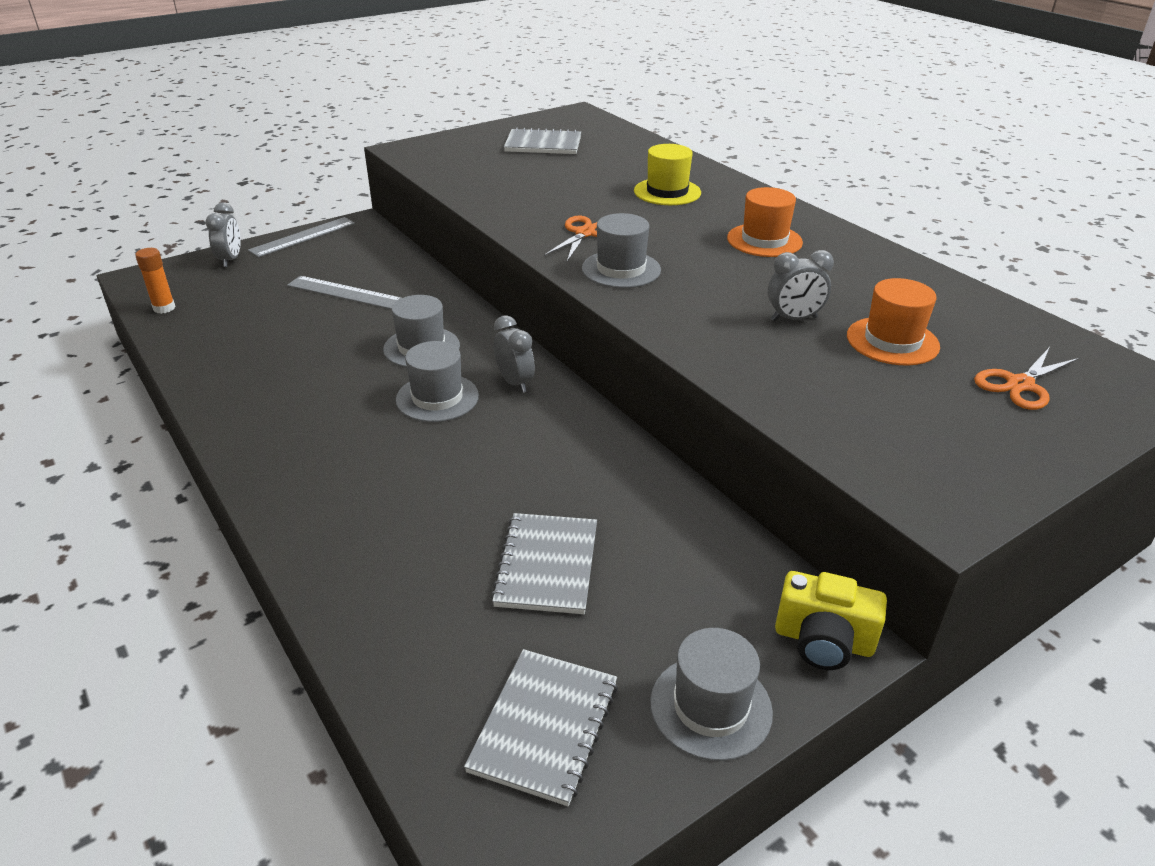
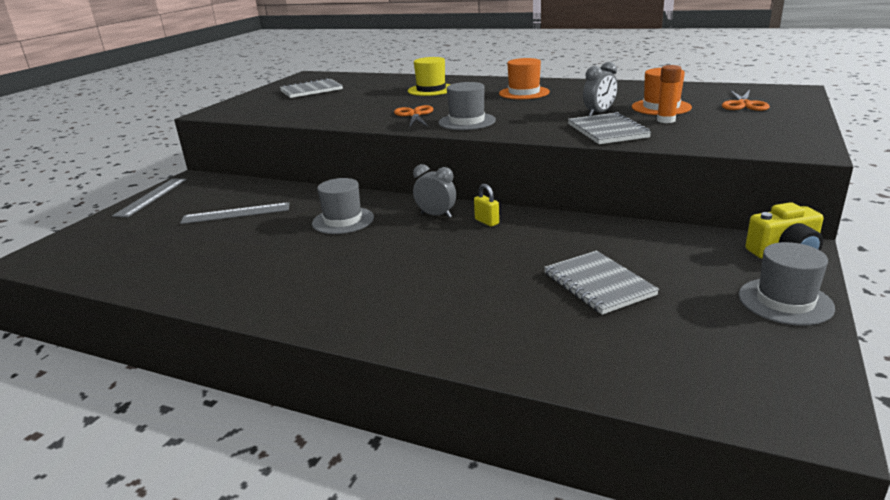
camera: 30 degrees left, 10 degrees down
(164, 308) = (81, 268): orange glue stick -> orange glue stick (666, 120)
(230, 260) = (103, 225): grey clock -> none
(437, 398) = (395, 239): grey hat -> none
(544, 726) = (723, 352): grey notebook -> grey notebook (607, 131)
(552, 417) = (486, 222): none -> yellow padlock

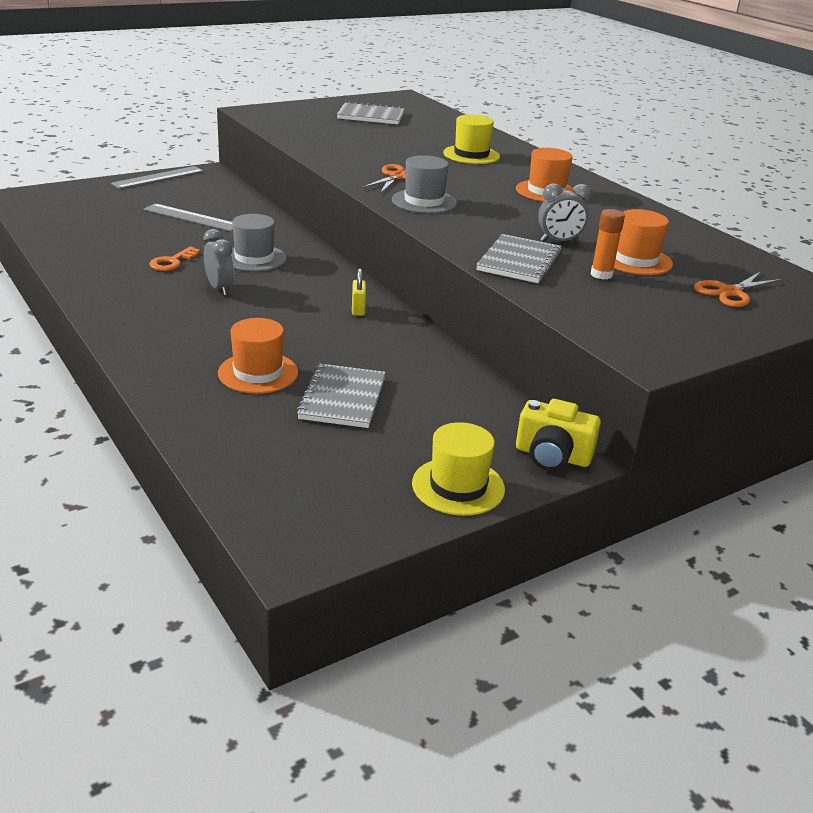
camera: 30 degrees right, 5 degrees up
(279, 250) = (172, 262): none -> orange key
(436, 215) = (329, 286): grey clock -> grey clock (219, 288)
(506, 297) = (258, 373): none -> orange hat
(785, 301) = (458, 486): grey hat -> yellow hat

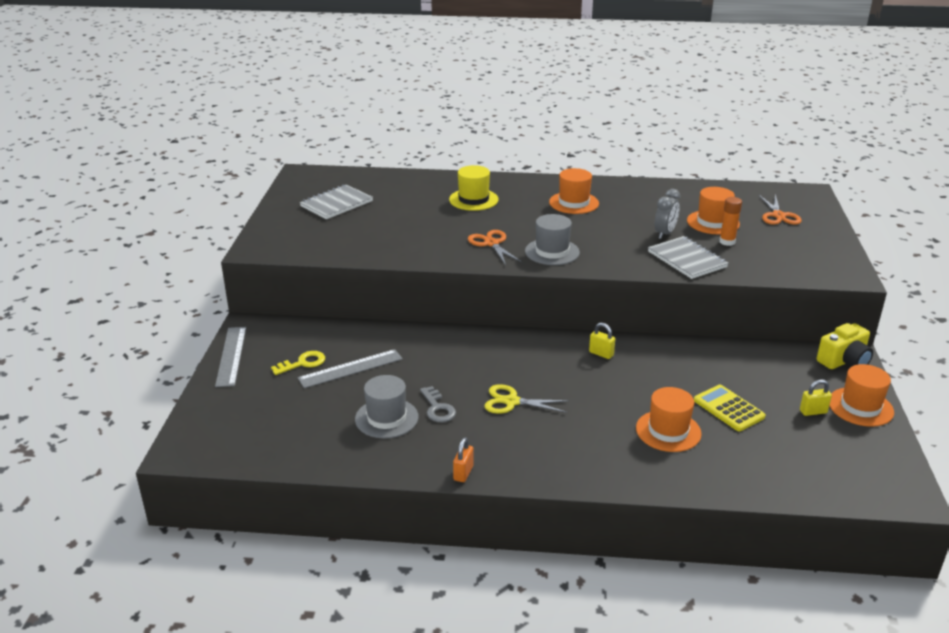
camera: 50 degrees left, 0 degrees up
(85, 294) = (463, 473): none -> orange padlock
(172, 262) = (438, 408): orange key -> grey key
(178, 201) = (303, 363): none -> yellow key
(219, 288) = (511, 401): grey clock -> yellow scissors
(254, 258) = (468, 366): grey hat -> grey hat (386, 418)
(342, 398) = (728, 408): grey notebook -> yellow calculator
(404, 453) = (813, 412): none -> yellow padlock
(458, 486) = (860, 407): yellow hat -> orange hat

